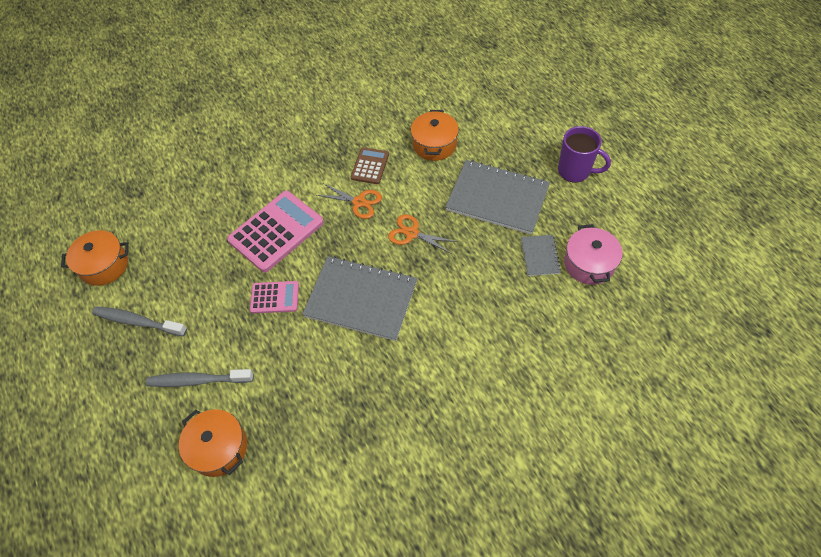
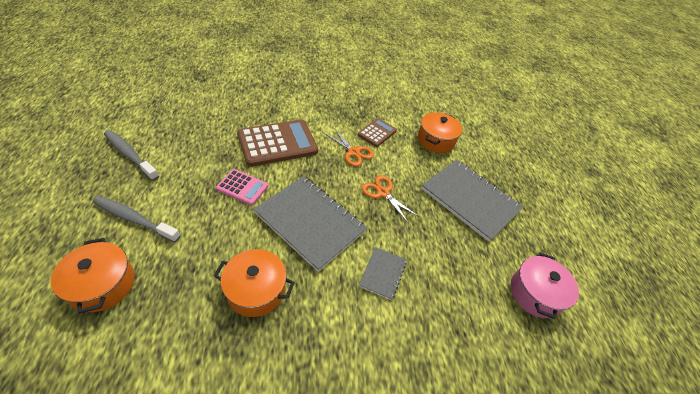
camera: 15 degrees right, 10 degrees down
(104, 265) = (141, 109): orange pot -> orange pot (256, 290)
(276, 231) = (277, 143): pink calculator -> brown calculator
(540, 256) = (489, 263): grey notebook -> grey notebook (382, 273)
(575, 171) = (549, 210): purple mug -> none

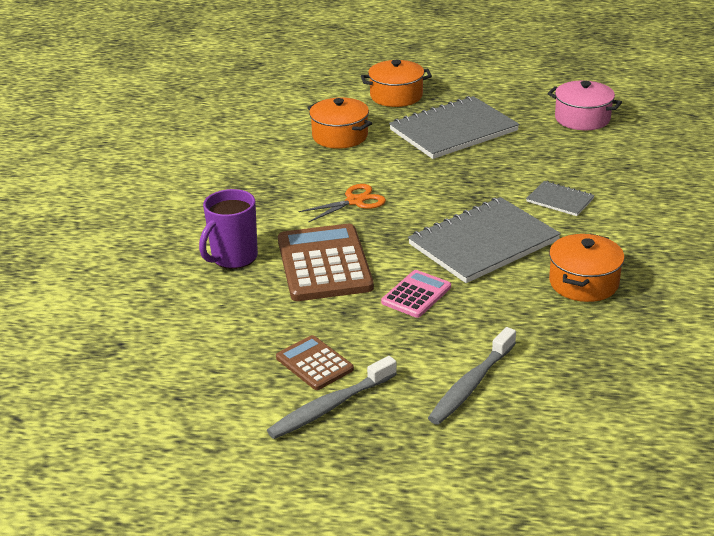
camera: 70 degrees left, 15 degrees down
(102, 285) = (579, 397): orange pot -> orange pot (396, 96)
(282, 108) = (233, 258): none -> purple mug
(377, 133) = (315, 179): brown calculator -> brown calculator (314, 363)
(383, 192) = (436, 187): orange scissors -> none

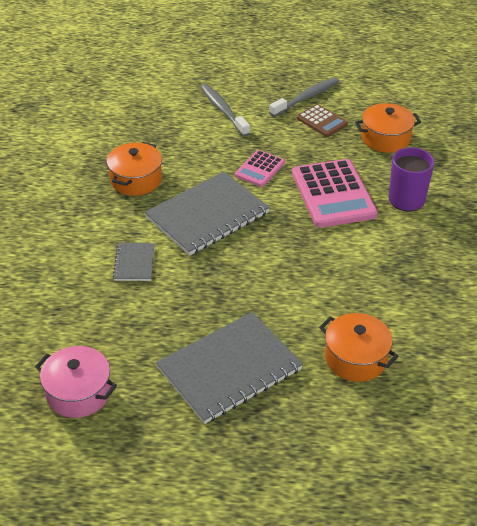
camera: 175 degrees right, 10 degrees up
(324, 264) = (333, 194): brown calculator -> pink calculator
(355, 201) = (321, 260): orange scissors -> none
(396, 96) = (301, 443): orange pot -> orange pot (385, 138)
(471, 385) = (223, 110): grey toothbrush -> grey toothbrush turned 60 degrees counterclockwise
(560, 200) = (134, 263): grey notebook -> grey notebook turned 60 degrees clockwise

